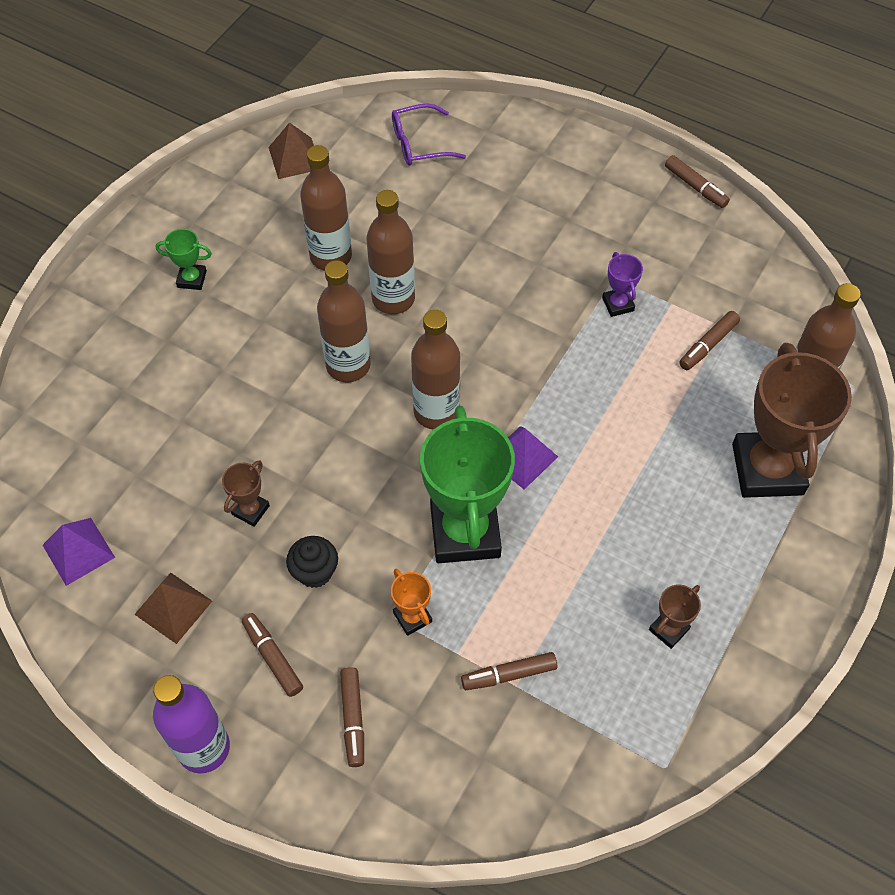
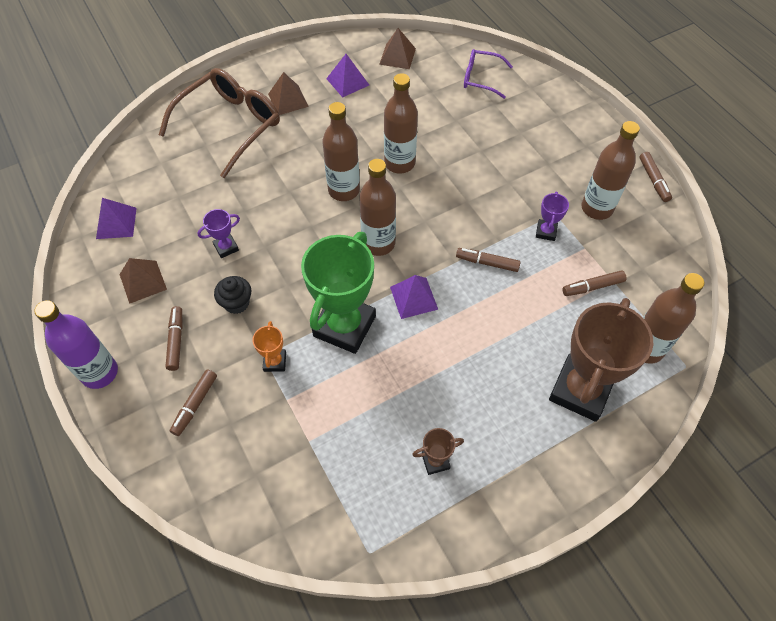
camera: 30 degrees right, 0 degrees up
(138, 349) = (230, 126): none -> brown glasses
(192, 279) = (288, 100): green trophy -> brown pyramid
(250, 510) = (226, 247): brown trophy -> purple trophy
(253, 220) = (347, 81): none -> purple pyramid
(331, 256) = (379, 122): brown bottle -> brown bottle (597, 208)
(509, 675) = (309, 431): brown marker -> brown marker (487, 263)

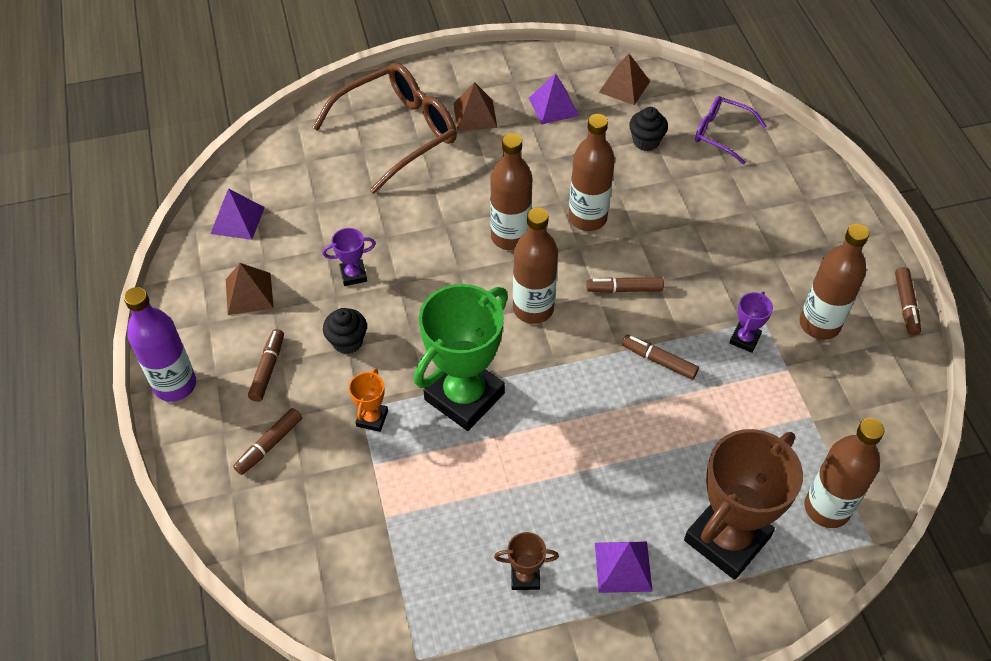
camera: 15 degrees right, 5 degrees down
(413, 298) = (556, 382): purple pyramid -> purple pyramid (623, 566)
(426, 95) = (646, 141): none -> black cupcake
(592, 287) = (783, 419): brown marker -> brown marker (624, 289)

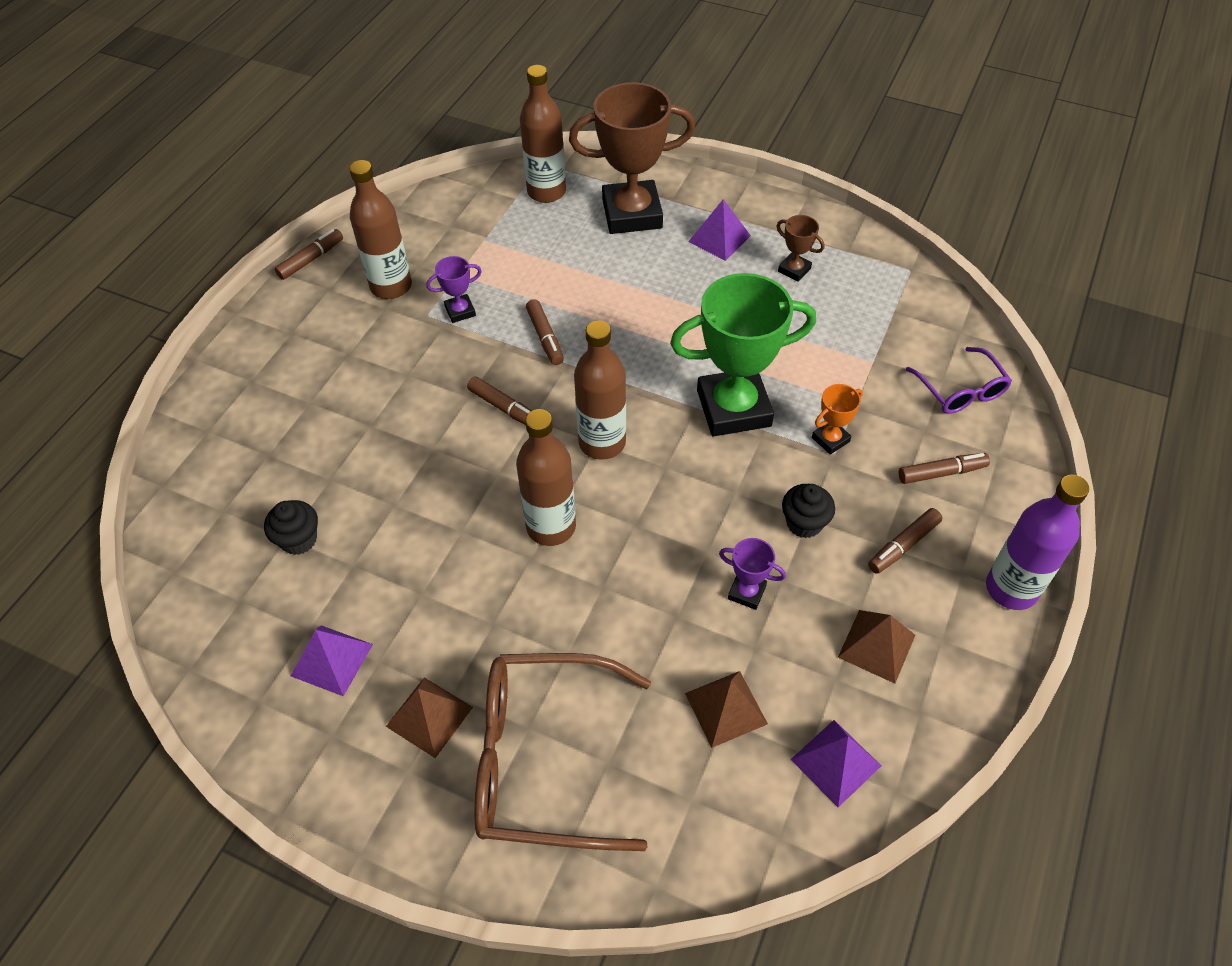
camera: 140 degrees left, 0 degrees up
(587, 218) = (457, 495): brown bottle -> none
(624, 86) = (227, 628): brown pyramid -> brown pyramid (725, 708)
(721, 133) = (220, 495): purple glasses -> purple glasses (960, 390)

